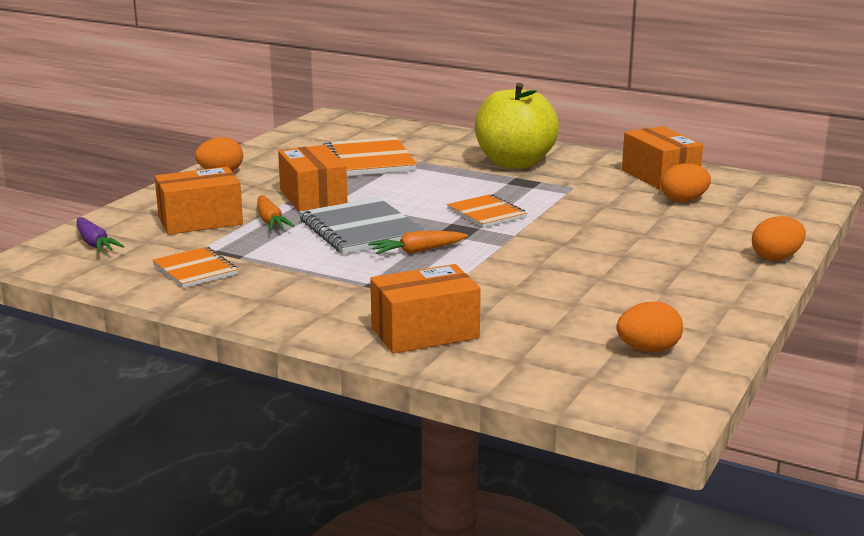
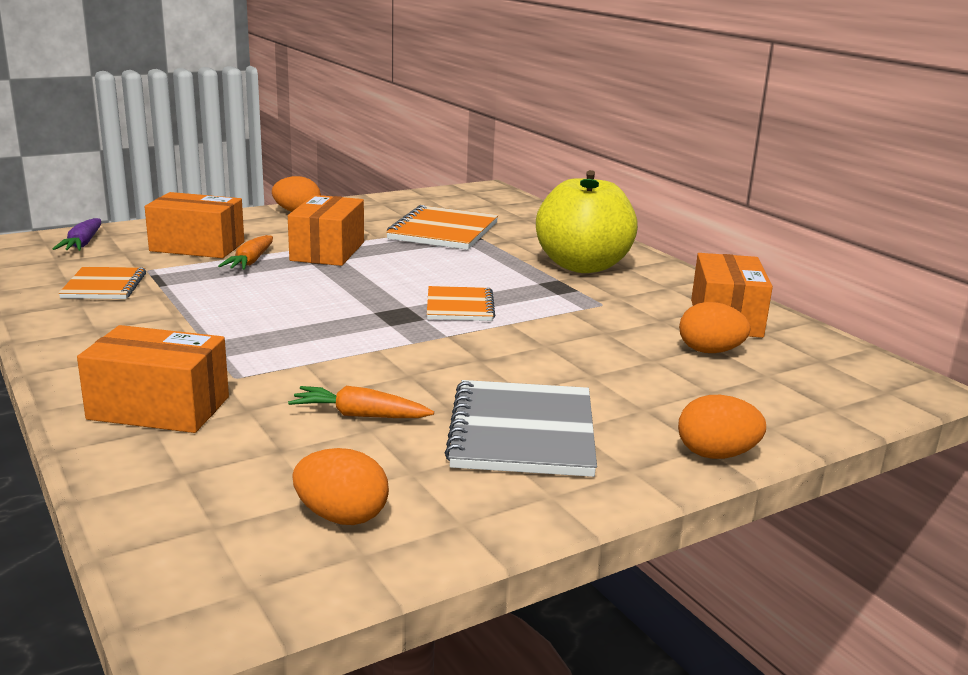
camera: 30 degrees right, 0 degrees up
(361, 229) = (311, 289): grey notebook -> grey notebook (522, 432)
(417, 251) = (319, 324): orange carrot -> orange carrot (359, 415)

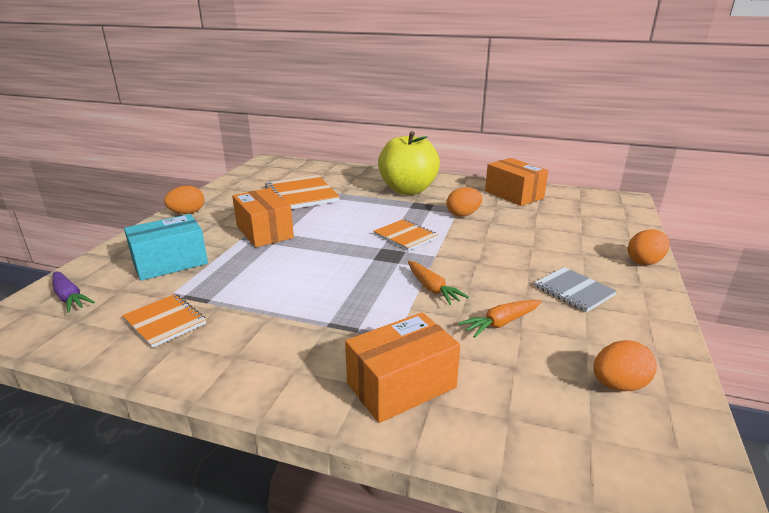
camera: 40 degrees left, 5 degrees up
(197, 247) = (170, 263): orange box -> turquoise box
(250, 262) = (232, 258): orange carrot -> orange carrot (432, 289)
(522, 432) = (574, 291): grey notebook -> grey notebook, size x0.62
(710, 351) = (542, 213): orange egg -> orange egg (463, 214)

